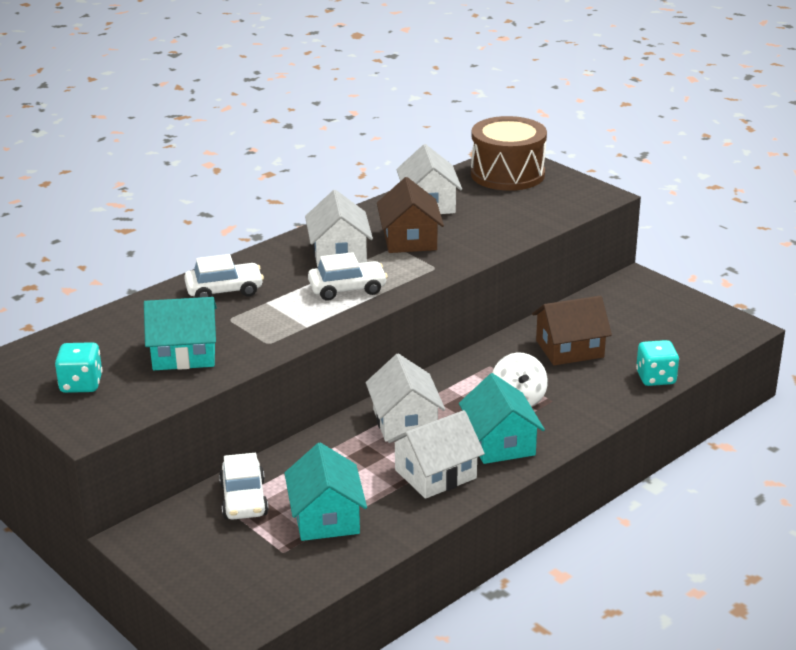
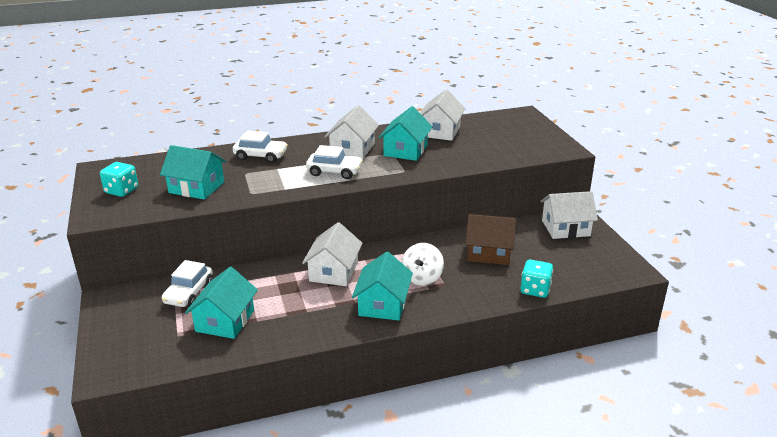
camera: 25 degrees right, 0 degrees up
(409, 239) = (405, 150): brown house -> turquoise house
(435, 474) = (320, 313): white house -> white house (565, 228)
(507, 174) = (511, 124): brown drum -> none

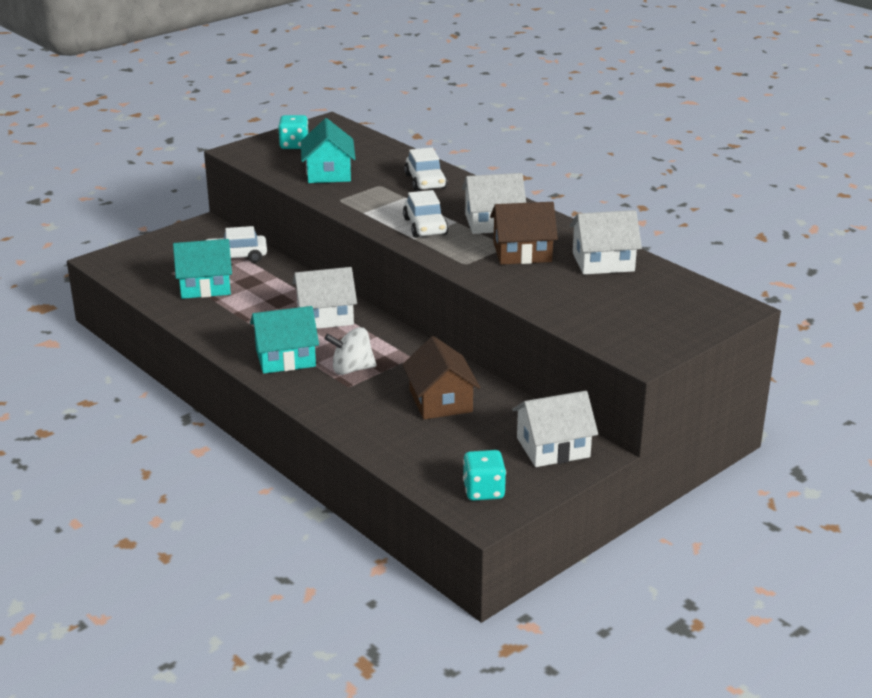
camera: 65 degrees right, 0 degrees up
(405, 150) = (522, 252): turquoise house -> brown house
(535, 290) = (381, 447): turquoise dice -> turquoise dice (483, 491)
(565, 228) = (553, 447): white house -> white house turned 75 degrees counterclockwise

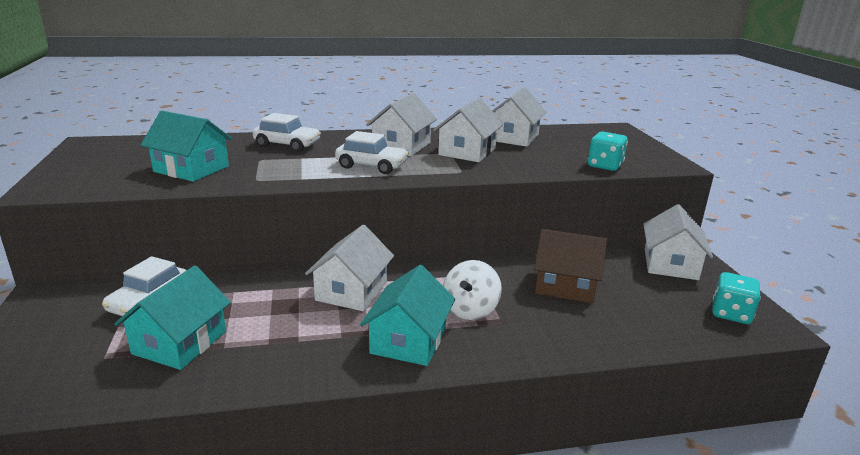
camera: 60 degrees left, 5 degrees down
(294, 145) = (97, 166): turquoise dice -> turquoise dice (605, 166)
(522, 252) = (467, 152): brown house -> white house

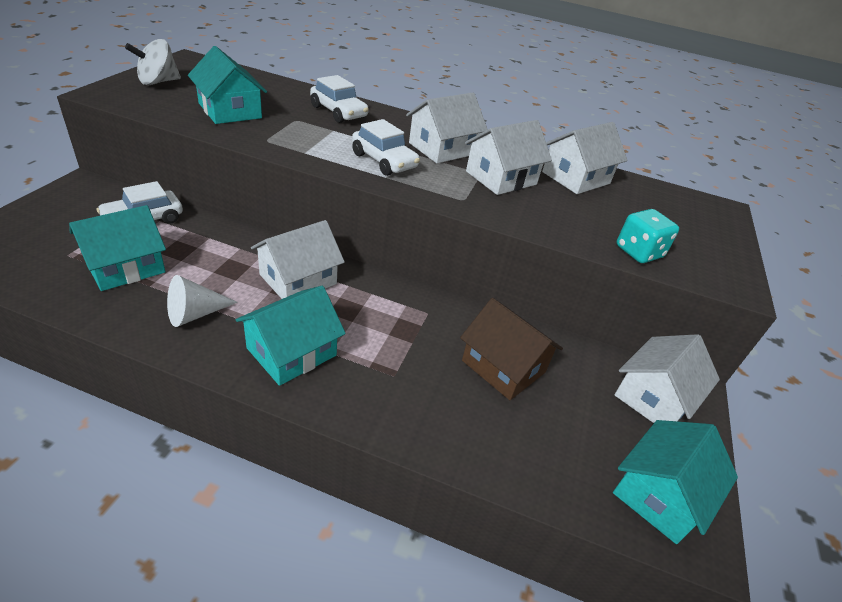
camera: 25 degrees right, 15 degrees up
(294, 349) = (195, 314): none -> white cone
(470, 310) = (379, 348): white spinning top -> white spinning top (158, 82)
(731, 314) = (660, 494): turquoise dice -> turquoise house

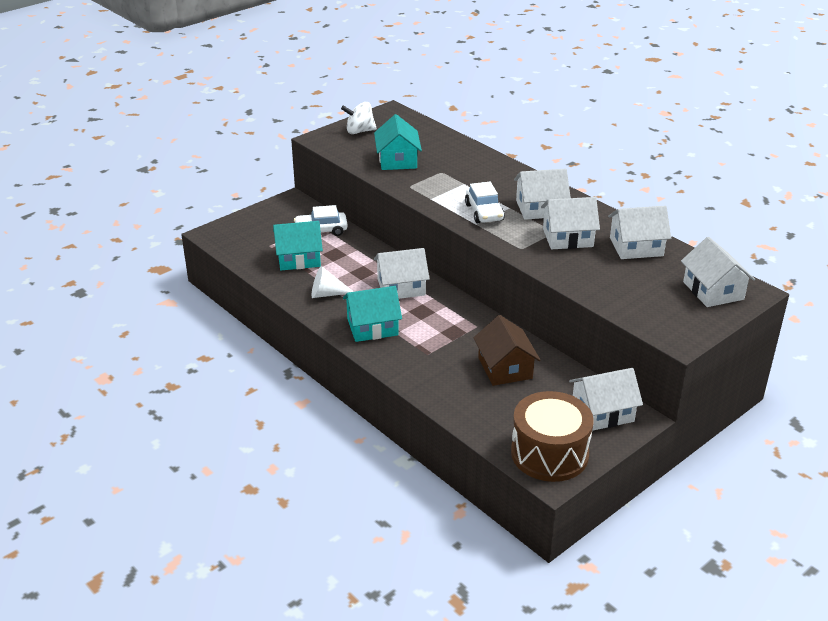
camera: 35 degrees right, 5 degrees down
(338, 112) = (479, 168): white car -> none
(638, 252) = (624, 306): turquoise dice -> none
(660, 494) = (549, 453): turquoise house -> brown drum
(692, 214) = (713, 290): none -> white house

